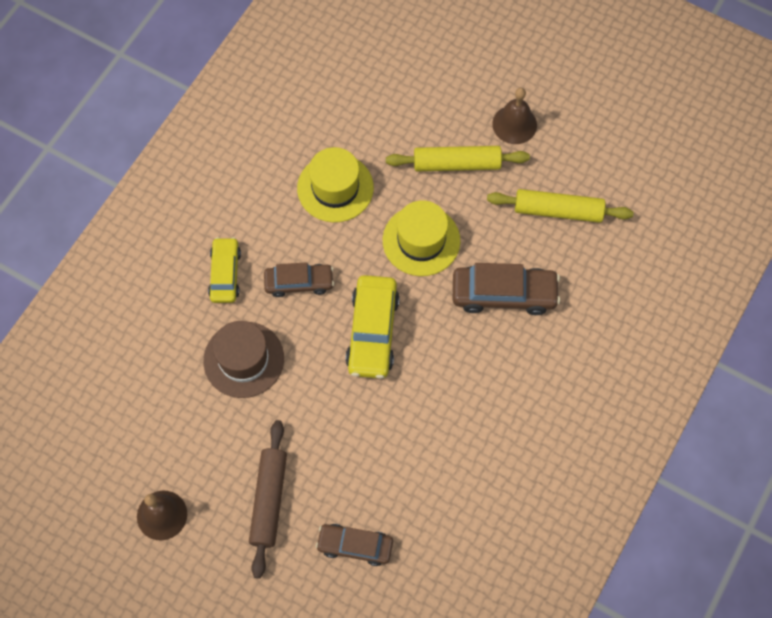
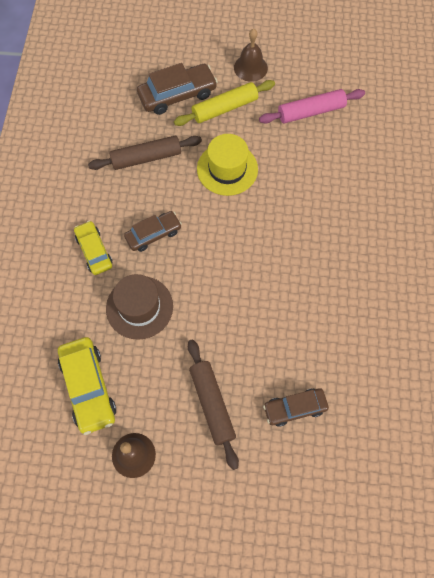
camera: 25 degrees left, 0 degrees up
(335, 188) = (146, 158): yellow hat -> brown rolling pin
(372, 332) = (226, 246): yellow car -> yellow car (88, 387)
(504, 294) = (304, 181): brown car -> brown car (177, 95)
(558, 210) = (311, 112): yellow rolling pin -> pink rolling pin

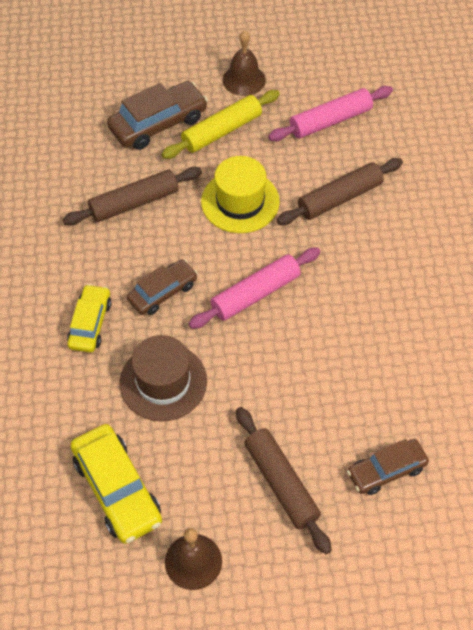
camera: 10 degrees left, 10 degrees down
(94, 251) = (90, 323): yellow car -> yellow car turned 45 degrees clockwise
(224, 247) = (255, 294): none -> pink rolling pin
(305, 178) = (340, 198): none -> brown rolling pin

